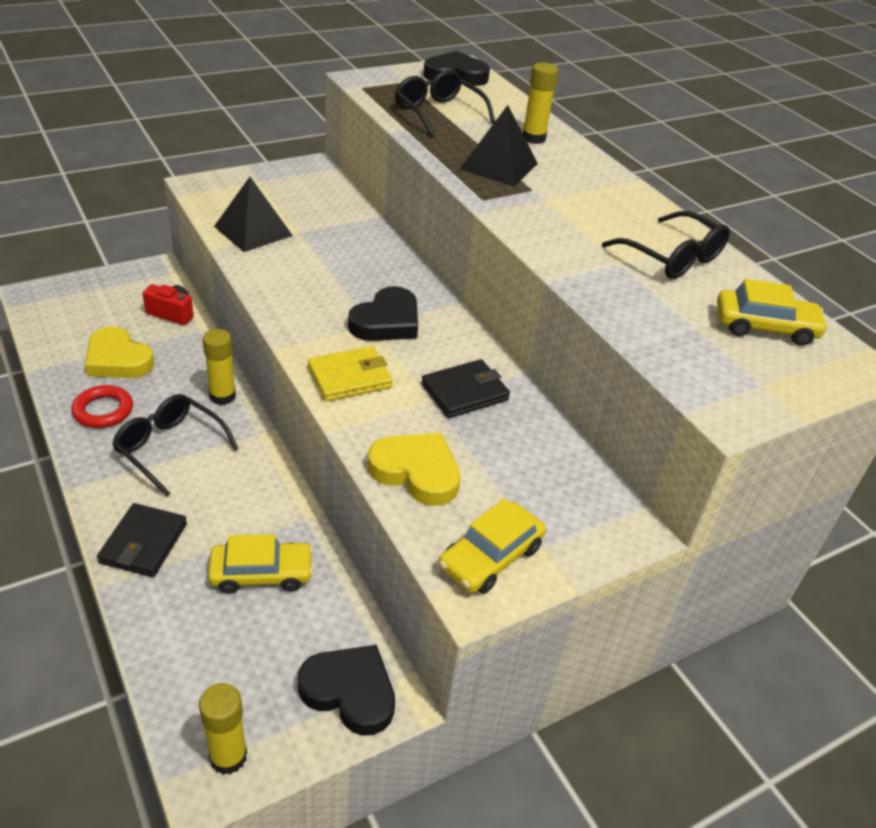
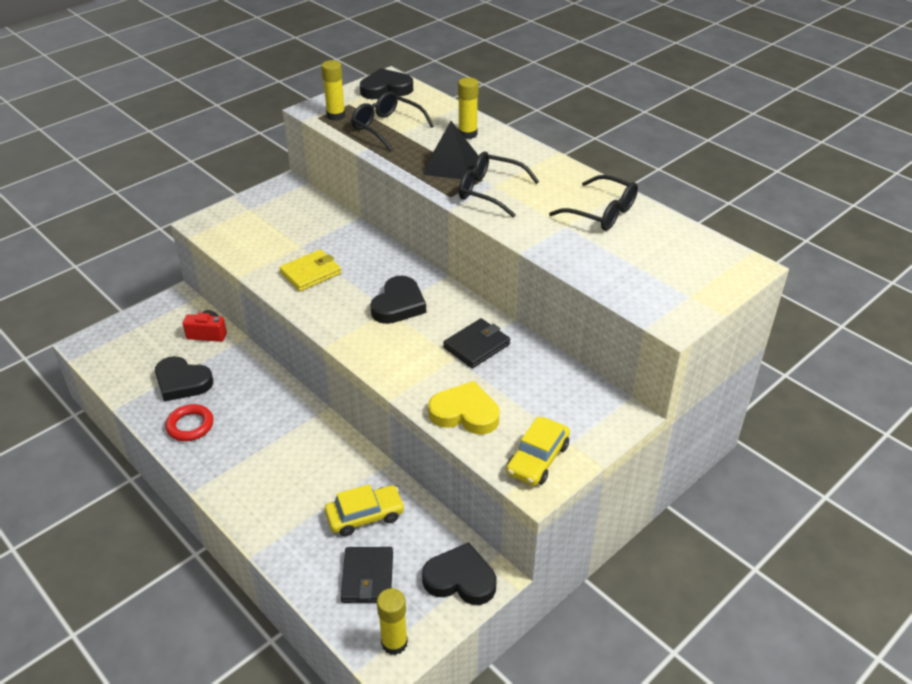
camera: 10 degrees left, 0 degrees up
(118, 359) = (182, 382): yellow heart -> black heart
(144, 543) = (269, 516): black wallet -> black wallet (367, 577)
(169, 448) = (255, 441): black glasses -> black glasses (490, 191)
(222, 396) = (278, 391): yellow glue stick -> yellow glue stick (336, 116)
(253, 231) = (264, 254): black pyramid -> none
(349, 377) = (389, 355): yellow wallet -> yellow wallet (310, 273)
(765, 327) = (680, 252): yellow car -> none

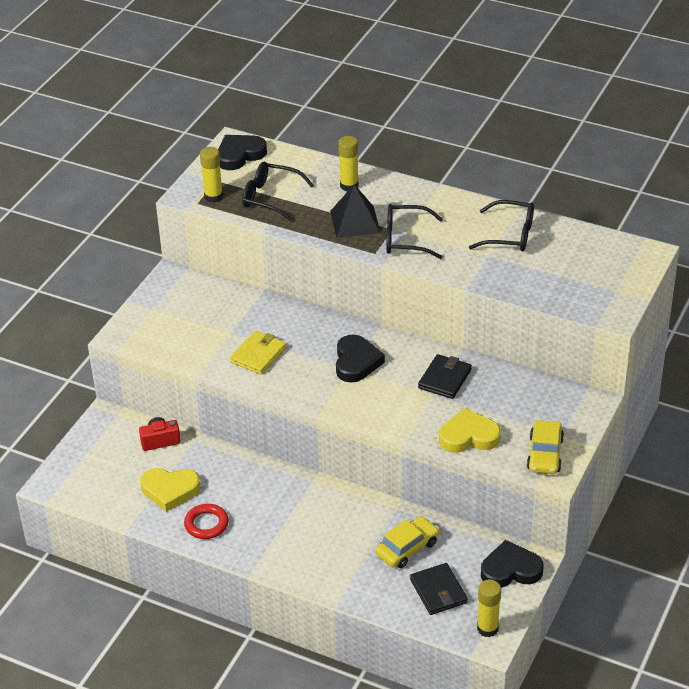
camera: 20 degrees left, 0 degrees up
(182, 382) = (170, 490): black heart -> yellow heart

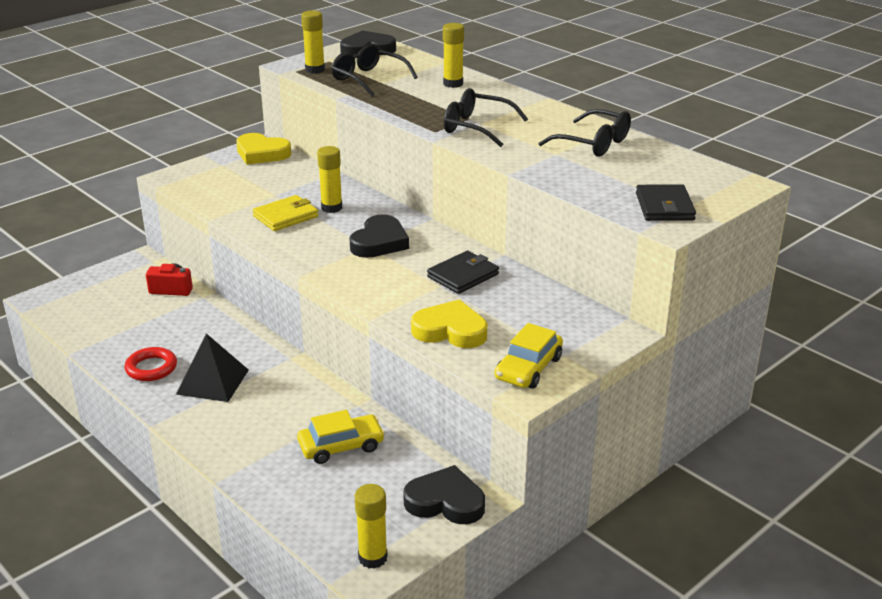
camera: 20 degrees right, 10 degrees down
(170, 490) = (143, 331): yellow heart -> yellow heart (261, 153)
(290, 334) = (331, 208): none -> yellow glue stick
(355, 222) = (435, 107): black pyramid -> black pyramid (212, 382)
(438, 591) = (343, 500): black wallet -> black wallet (664, 207)

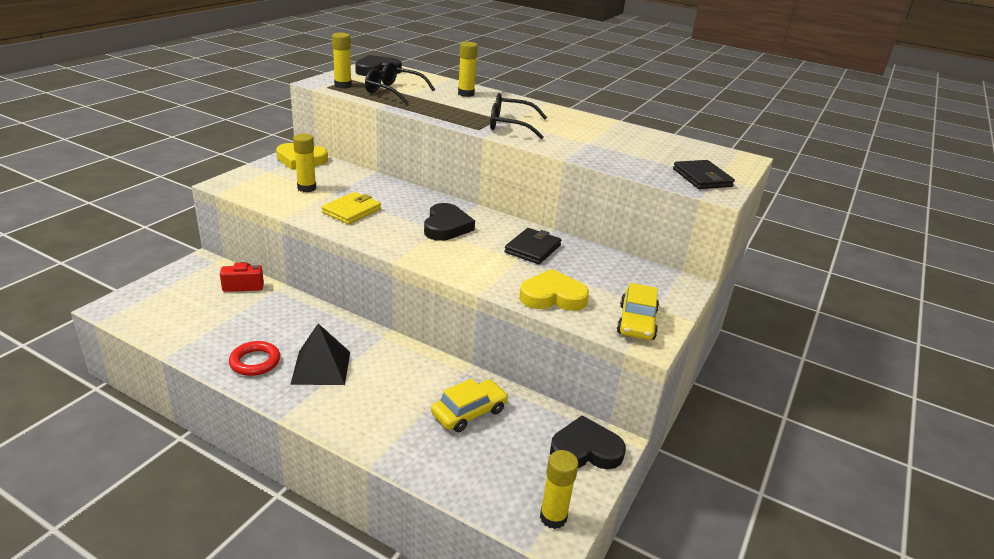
camera: 20 degrees left, 0 degrees up
(331, 208) = (388, 201): yellow glue stick -> yellow glue stick (306, 188)
(594, 144) = (610, 134): black glasses -> none

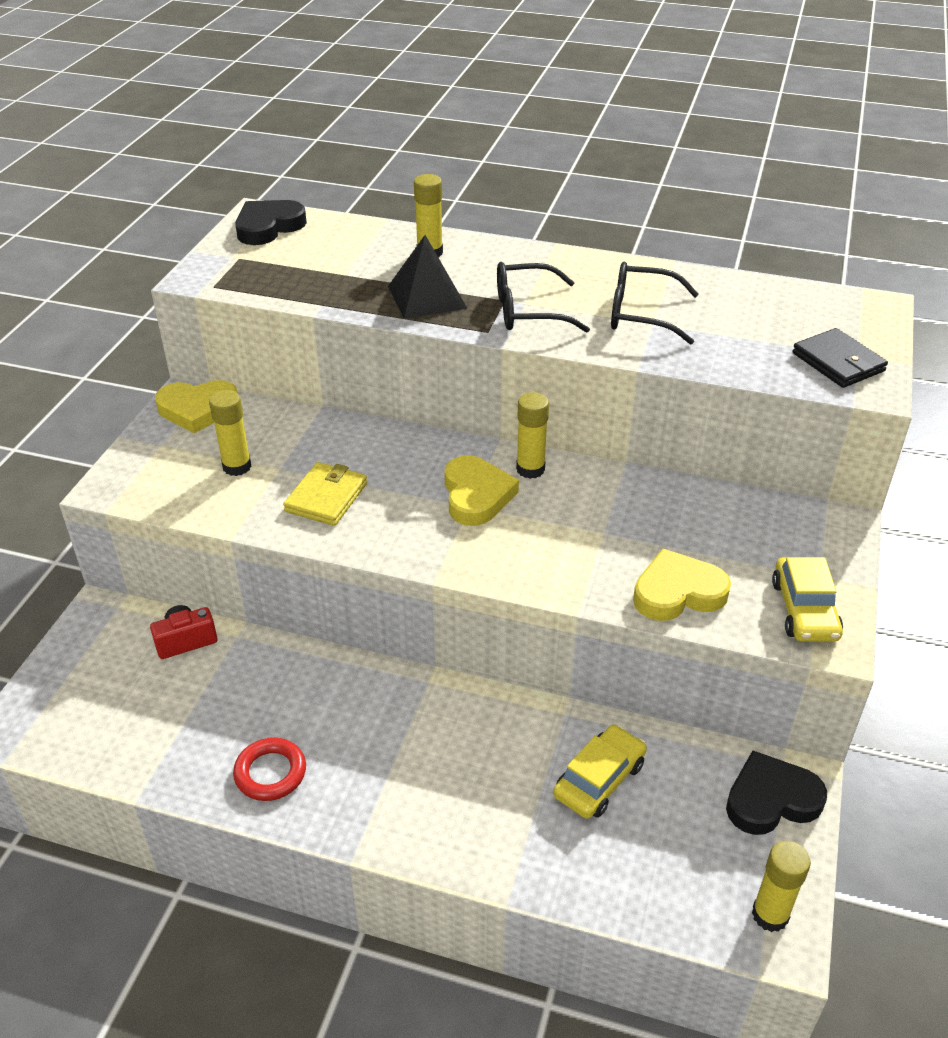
camera: 10 degrees left, 10 degrees up
(321, 367) = (367, 758): black pyramid -> black pyramid (427, 297)
(343, 85) = (236, 277): yellow glue stick -> yellow glue stick (530, 469)
(393, 91) = (320, 273): black glasses -> black glasses (641, 314)
(446, 227) = (476, 495): black heart -> yellow heart
(532, 249) = (614, 508): black wallet -> none

